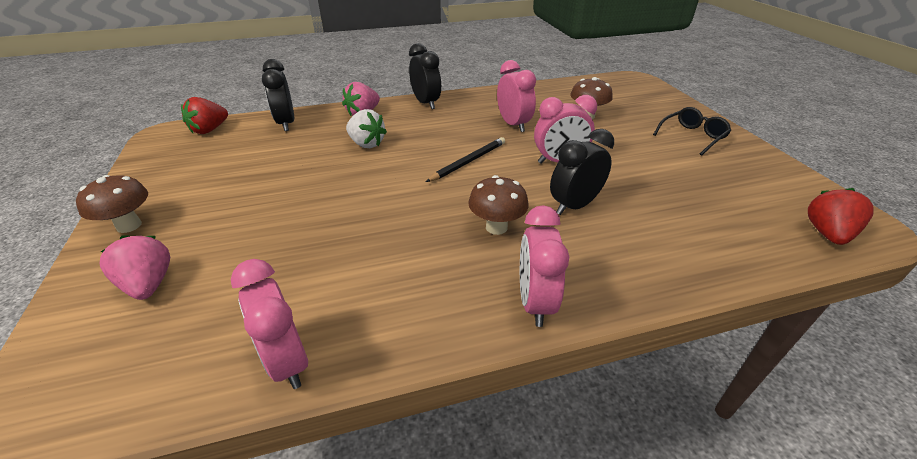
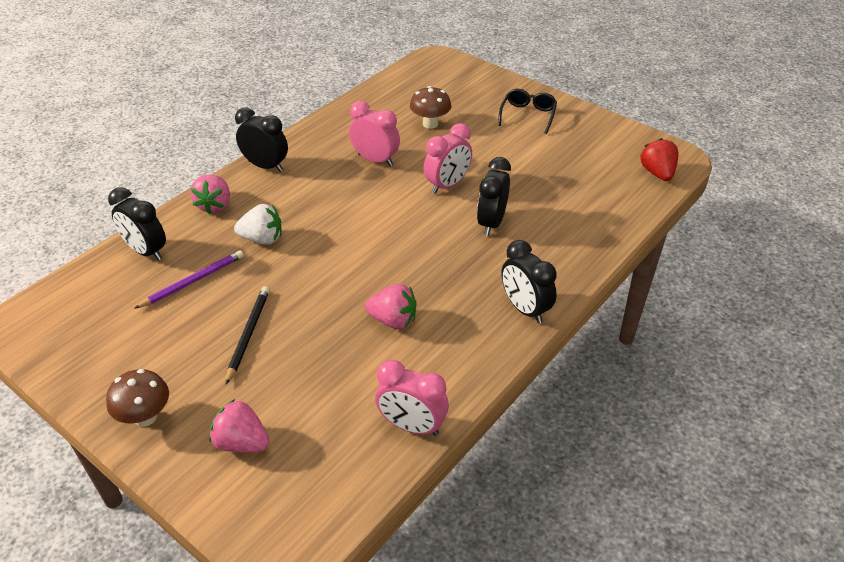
camera: 35 degrees left, 5 degrees up
(209, 130) = (67, 295): red strawberry -> none
(287, 151) = (193, 281): none -> purple pencil
(391, 247) = (393, 320): none -> pink strawberry
(468, 161) = (375, 217): black pencil -> black pencil (248, 334)
(496, 227) = (453, 267): brown mushroom -> none
(534, 302) = (525, 309): pink clock -> black clock

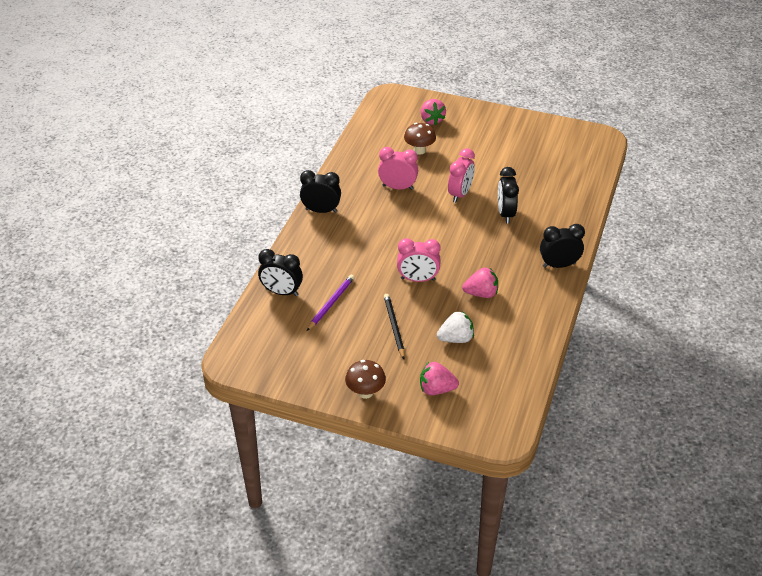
camera: 20 degrees left, 0 degrees up
(215, 205) = (305, 248): pink strawberry -> pink strawberry (431, 120)
(262, 239) = (357, 263): white strawberry -> white strawberry (456, 338)
(412, 426) = (532, 351): pink clock -> pink clock (418, 279)
(525, 309) = (559, 265): black clock -> black clock turned 135 degrees clockwise
(528, 115) = (485, 128): black glasses -> none
(657, 173) = (595, 152): red strawberry -> none

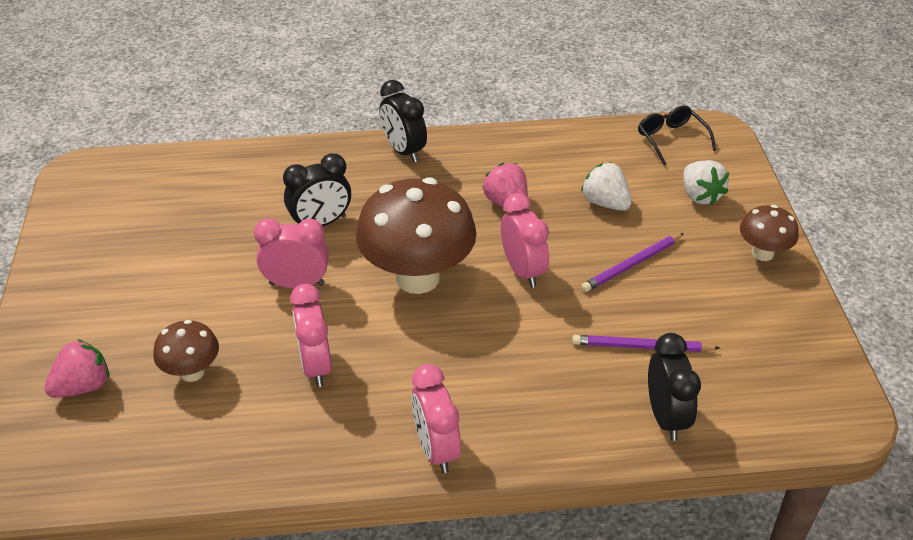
camera: 115 degrees left, 0 degrees up
(321, 210) = (436, 449): black clock -> pink clock
(394, 327) = (632, 265): black pencil -> purple pencil
(436, 389) = (700, 195): pink strawberry -> white strawberry
(438, 237) = (417, 278): none -> brown mushroom
(505, 403) = (671, 139): none -> black glasses

